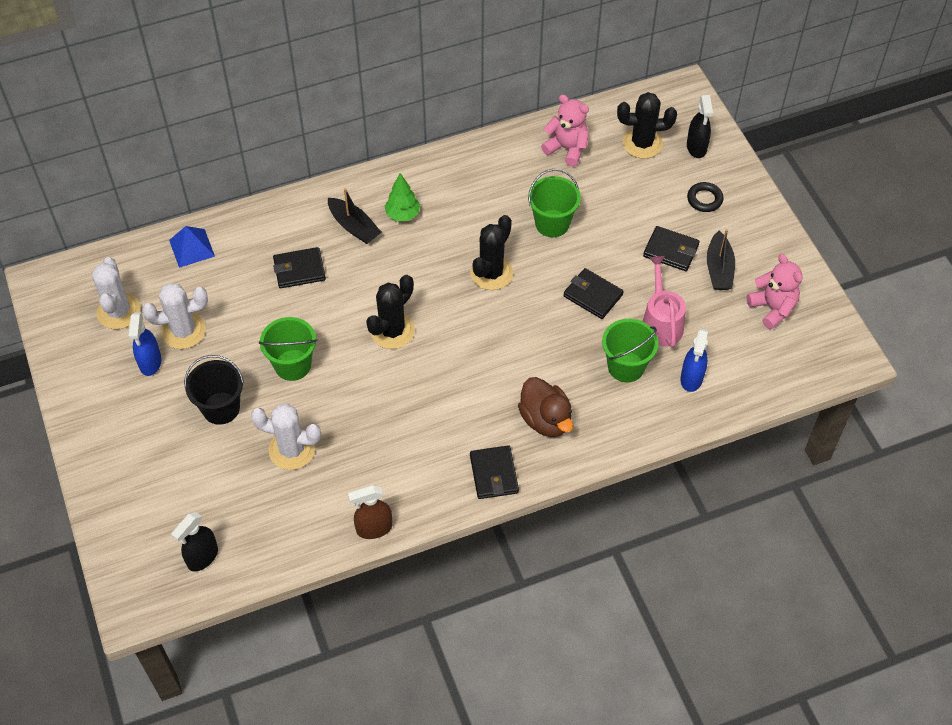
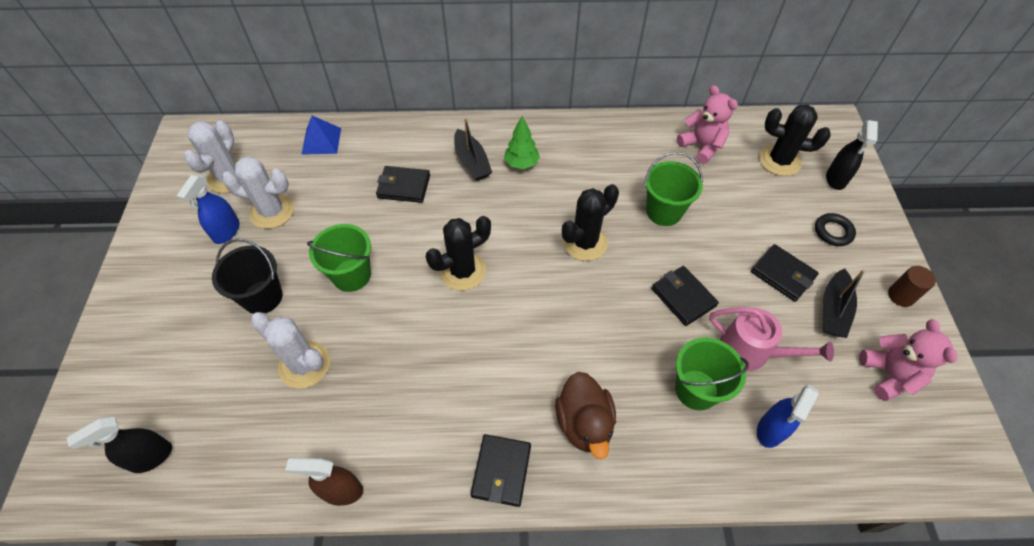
camera: 20 degrees right, 0 degrees up
(661, 323) = (751, 351): pink watering can -> pink watering can turned 105 degrees clockwise
(771, 240) = (901, 296): none -> brown cylinder

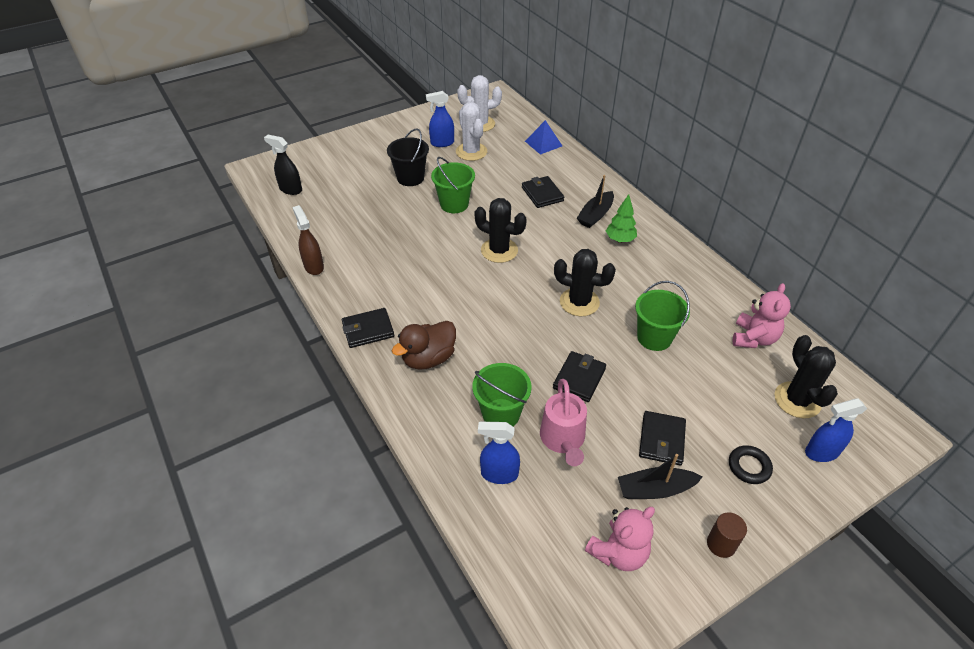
camera: 60 degrees right, 10 degrees down
(304, 365) = (380, 215): white cactus -> none
(836, 179) = (821, 452): black spray bottle -> blue spray bottle

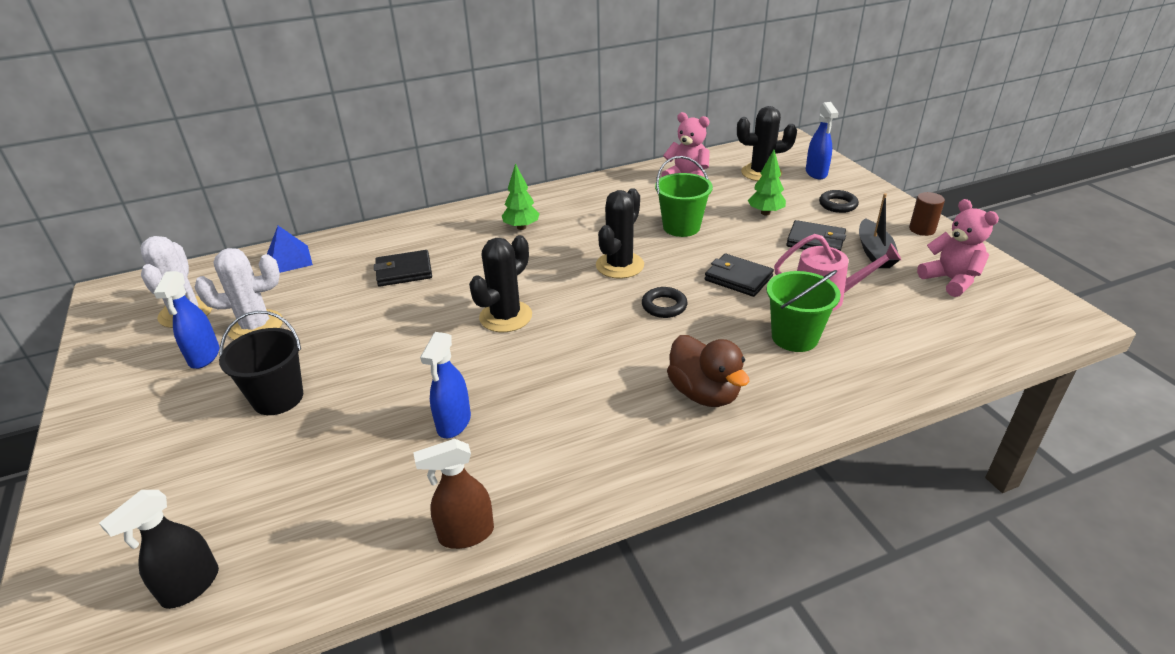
camera: 80 degrees left, 10 degrees down
(368, 330) = (641, 457): black wallet -> none
(454, 204) = (380, 352): green bucket -> none
(499, 474) = (880, 345): blue spray bottle -> blue spray bottle (453, 423)
(528, 332) = (664, 306): none -> black ring
(595, 215) = (469, 237): black boat -> none
(705, 401) = (765, 213): none -> green tree

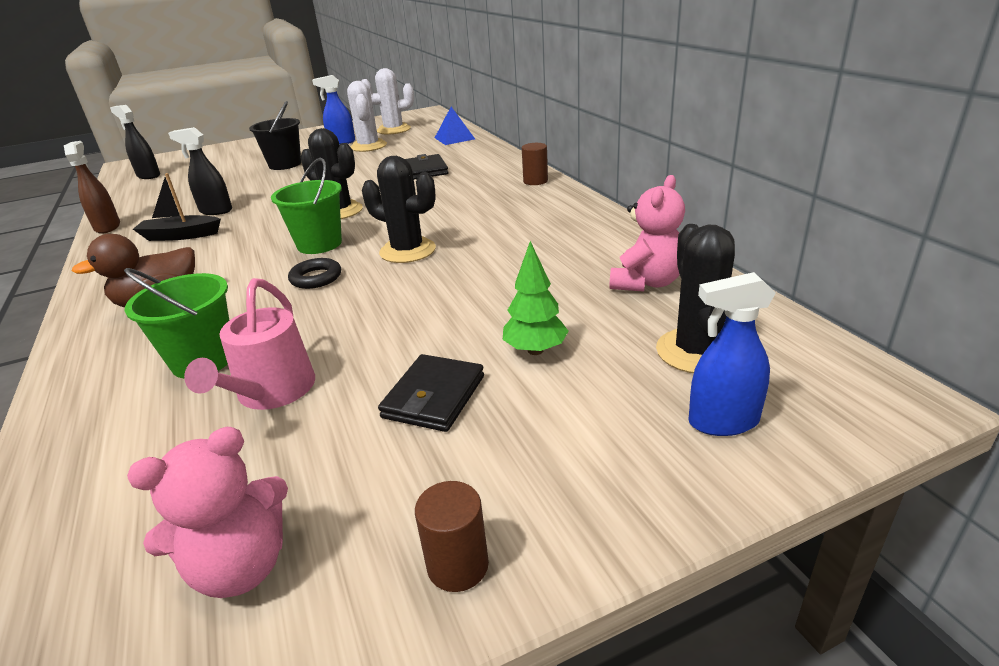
camera: 90 degrees right, 5 degrees down
(453, 423) = (215, 211): blue spray bottle -> black spray bottle
(482, 211) = (535, 181): none -> brown cylinder
(521, 227) = (499, 200): green tree -> none
(681, 227) = (492, 282): green bucket -> green bucket (319, 244)
(738, 278) = (351, 323): black wallet -> none
(838, 205) = (573, 438): black ring -> none
(874, 252) = (379, 466): black boat -> black boat (180, 236)

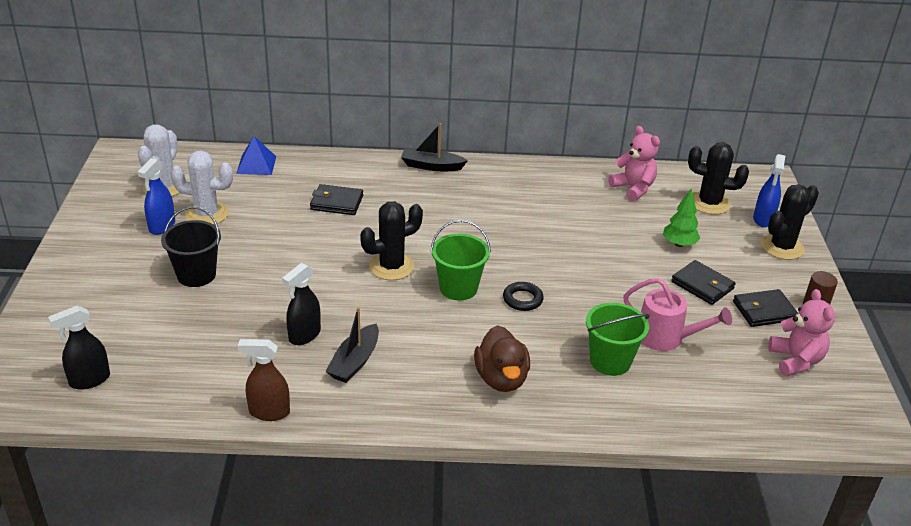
camera: 70 degrees left, 5 degrees up
(396, 486) = (764, 311): none -> black wallet
(407, 251) = (512, 252): black cactus -> black cactus (782, 247)
(535, 181) = (431, 166): brown cylinder -> black boat

